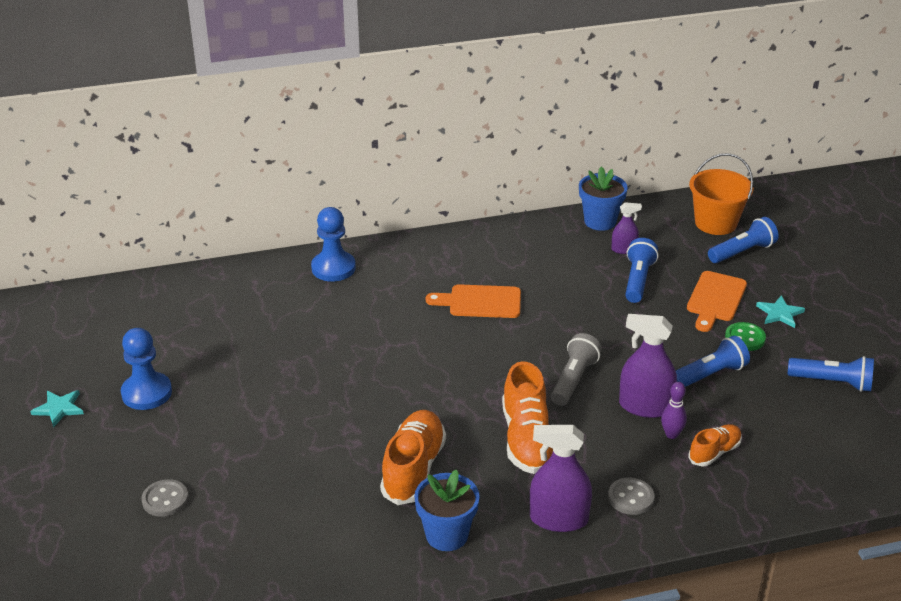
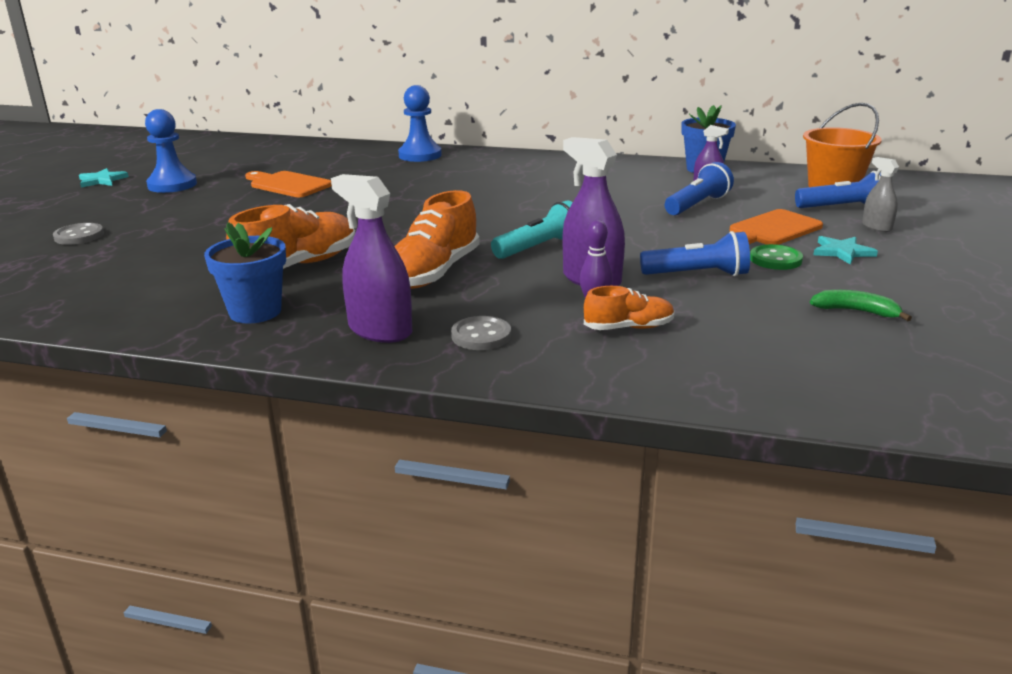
camera: 30 degrees right, 10 degrees down
(480, 302) = (518, 191): orange cutting board -> orange cutting board (288, 184)
(573, 379) = (539, 248): grey flashlight -> turquoise flashlight
(780, 272) = (876, 227): none -> grey spray bottle
(832, 382) = (856, 311): blue flashlight -> green banana

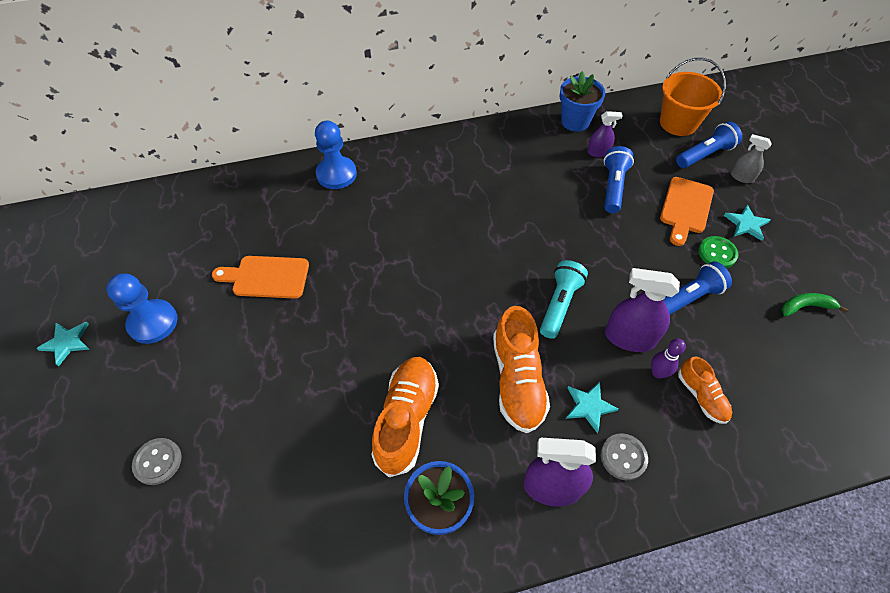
camera: 30 degrees left, 30 degrees up
(487, 302) = (589, 406): none -> turquoise star
(628, 328) = (701, 396): orange shoe -> orange shoe turned 105 degrees clockwise

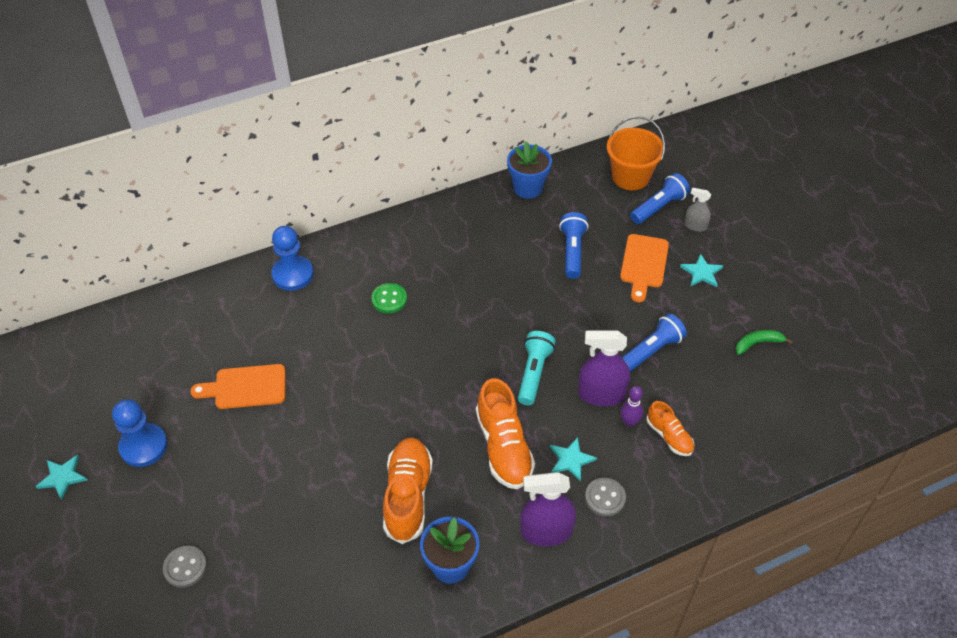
camera: 10 degrees left, 5 degrees down
(598, 152) = (554, 218): purple spray bottle -> none
(717, 253) = (676, 304): green button -> green button (389, 299)

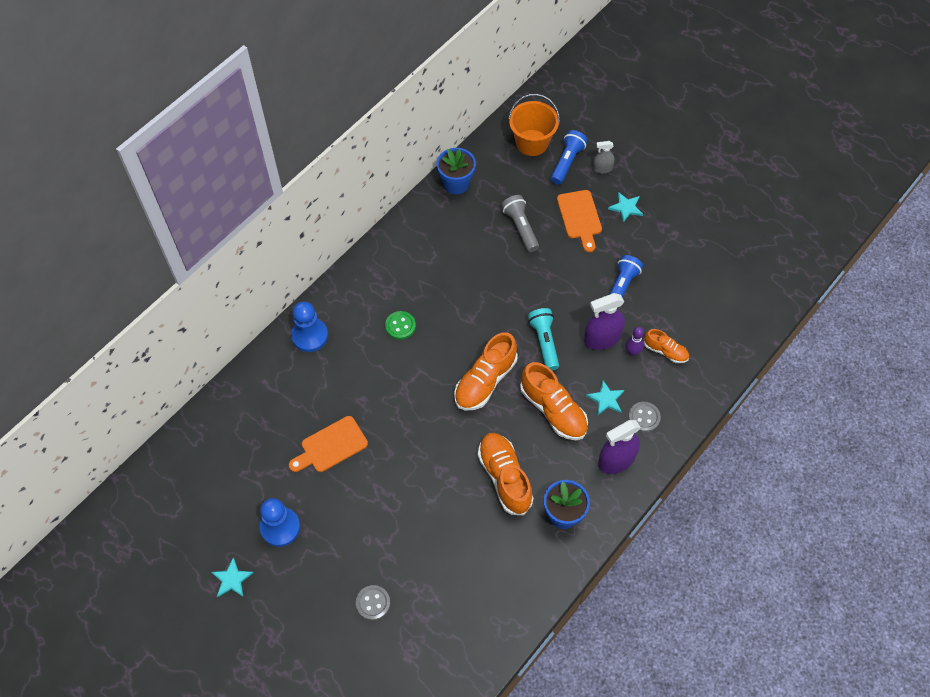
camera: 25 degrees left, 10 degrees up
(446, 387) = (485, 381): none -> orange shoe
(572, 251) = (520, 227): blue flashlight -> grey flashlight
(758, 343) = (693, 251): green banana -> none

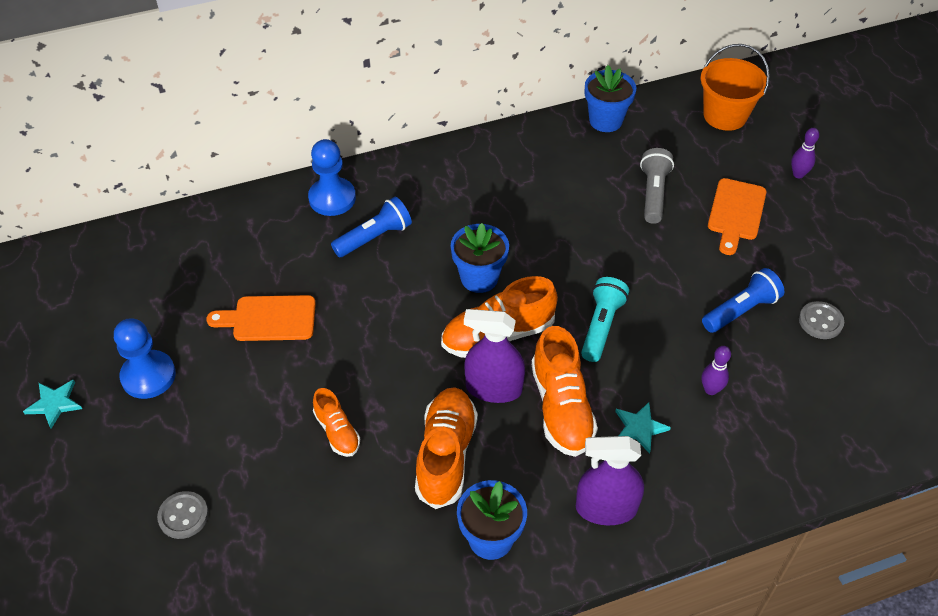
camera: 30 degrees right, 10 degrees down
(400, 326) = (439, 232): green button -> none
(448, 346) = (479, 278): none -> blue flower pot
(567, 162) = (756, 150): blue flashlight -> blue flashlight (374, 237)
(602, 168) = (798, 174): grey spray bottle -> purple bowling pin
(602, 338) = (679, 356): purple spray bottle -> purple spray bottle (493, 388)
(626, 208) = (803, 227): turquoise star -> none
(644, 417) = (678, 474): grey button -> grey button (820, 321)
(665, 351) = (757, 409): orange shoe -> orange shoe (337, 431)

